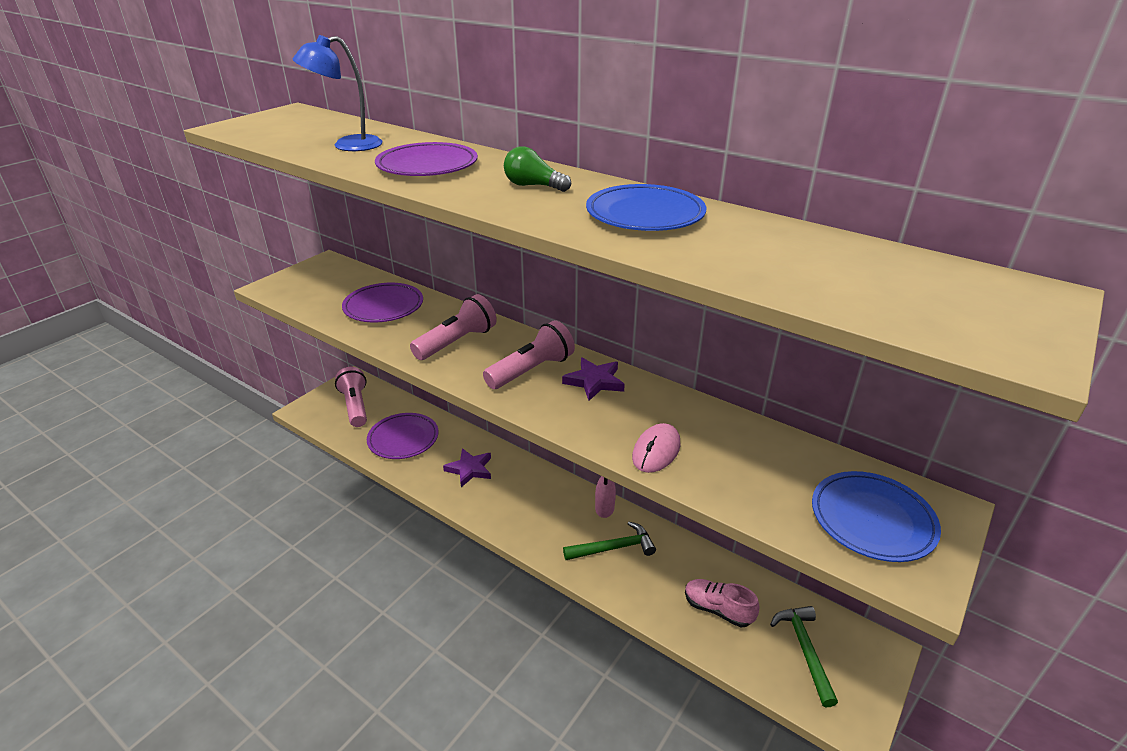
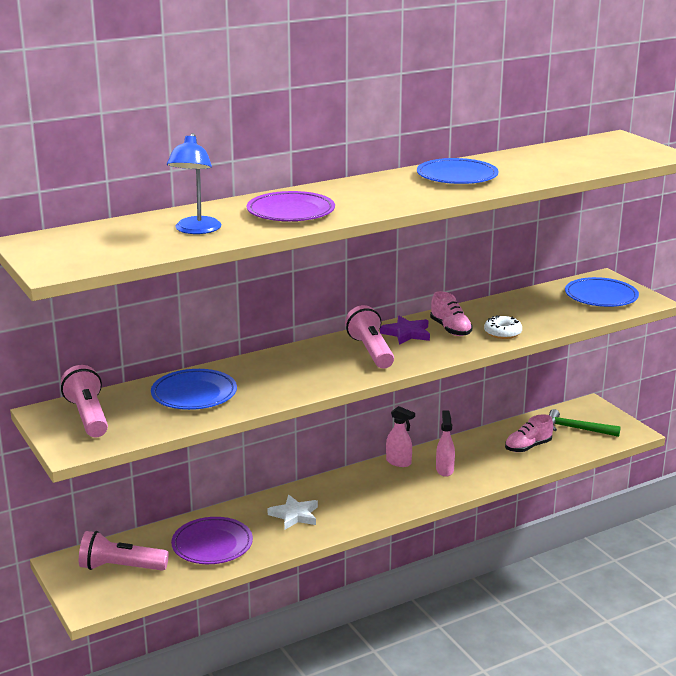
camera: 65 degrees left, 10 degrees down
(383, 307) = (194, 394): purple plate -> blue plate
(457, 342) = (297, 371): pink flashlight -> pink flashlight (88, 416)
(470, 469) = (294, 515): purple star -> white star
(533, 186) = (375, 191): green light bulb -> none
(614, 548) = (444, 470): green hammer -> pink spray bottle
(631, 408) = (450, 329): none -> pink shoe
(656, 451) = (502, 333): pink mouse -> white donut

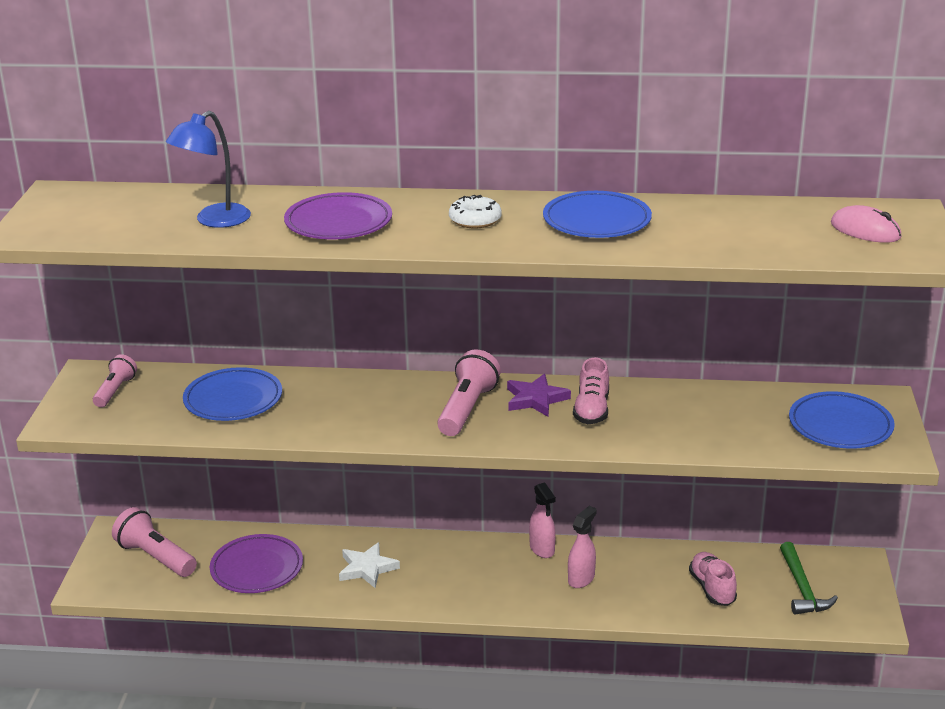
camera: 35 degrees right, 5 degrees up
(88, 416) = (115, 391): pink flashlight -> pink flashlight, size x0.63
(502, 333) = (645, 435): white donut -> white donut (475, 220)
(528, 447) = (712, 588): pink shoe -> pink shoe turned 75 degrees clockwise
(577, 428) = (802, 588): green hammer -> green hammer turned 150 degrees counterclockwise
(613, 150) = (865, 230): none -> pink mouse

